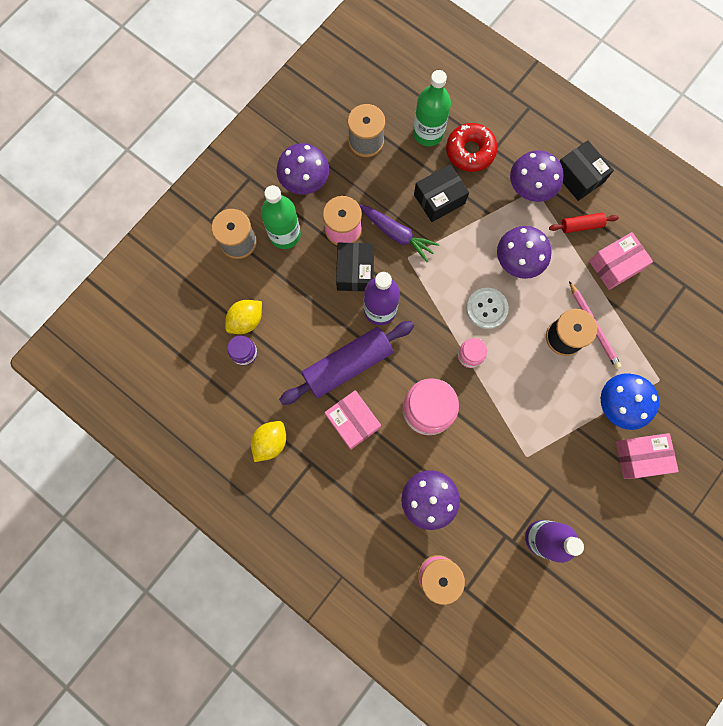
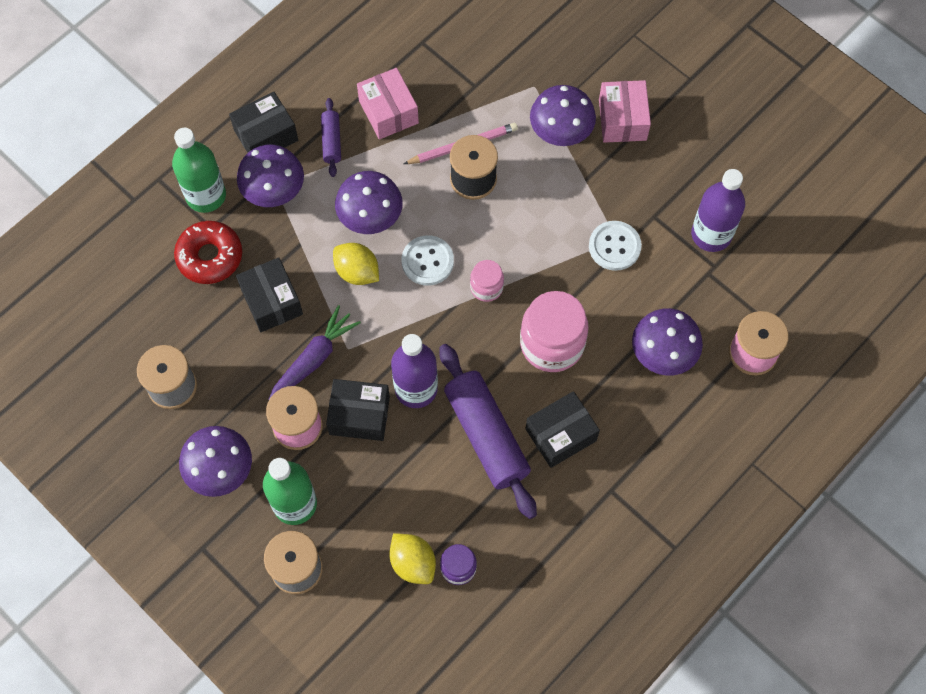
camera: 85 degrees left, 10 degrees down
(270, 442) = (581, 540): yellow lemon -> yellow lemon (357, 272)
(353, 421) = (560, 435): pink box -> black box
(428, 133) = (175, 305): green bottle -> green bottle (206, 196)
(519, 456) = (614, 246): none -> white button
(581, 225) = (331, 141): red rolling pin -> purple rolling pin
(617, 405) = (560, 134): blue mushroom -> purple mushroom

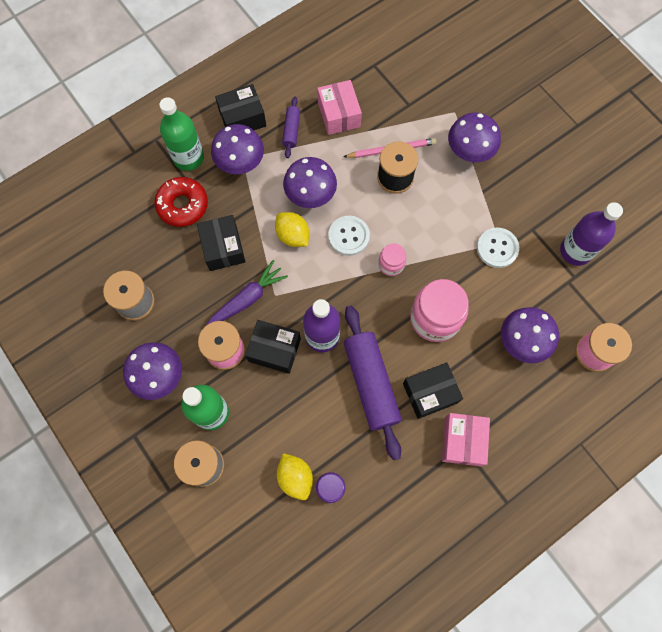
camera: 10 degrees right, 5 degrees up
(622, 120) = (519, 149): pink box -> pink box (462, 441)

